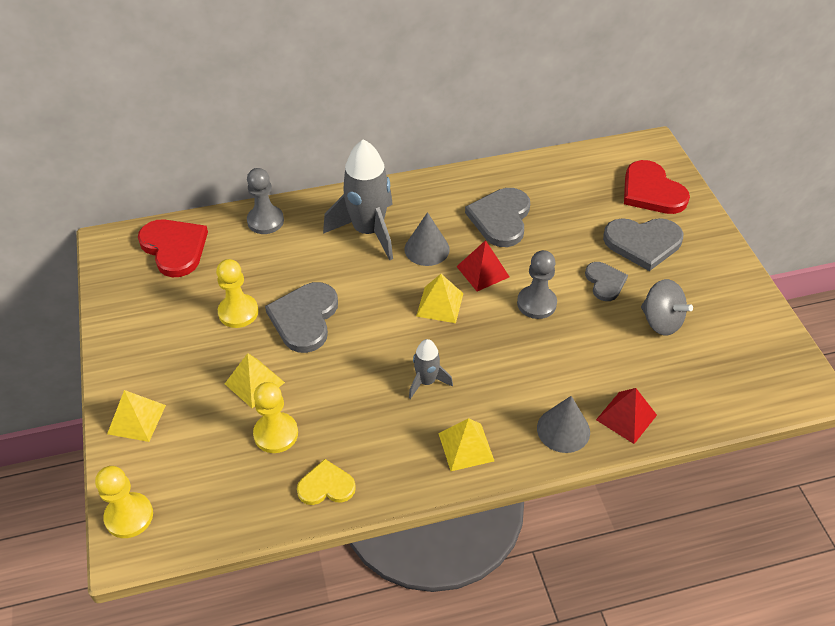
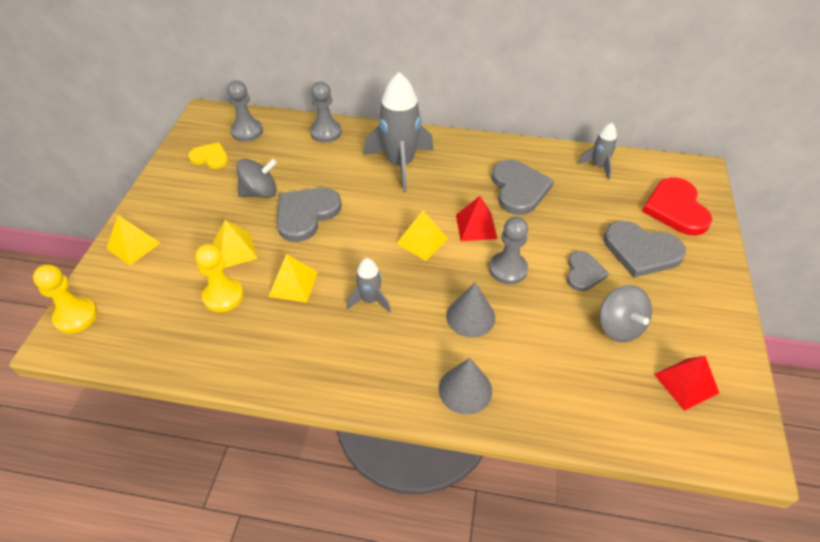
camera: 25 degrees right, 0 degrees up
(174, 248) = (247, 131): red heart -> grey pawn
(238, 312) = (260, 192): yellow pawn -> grey spinning top
(326, 486) = (232, 354): yellow heart -> yellow heart (210, 157)
(427, 249) = (439, 193): grey cone -> grey cone (470, 316)
(466, 447) = (368, 369): yellow pyramid -> yellow pyramid (293, 284)
(500, 219) = (518, 189): grey heart -> grey heart turned 135 degrees clockwise
(561, 170) = (598, 166): none -> grey rocket
(626, 417) = (533, 402): red pyramid -> red pyramid (686, 383)

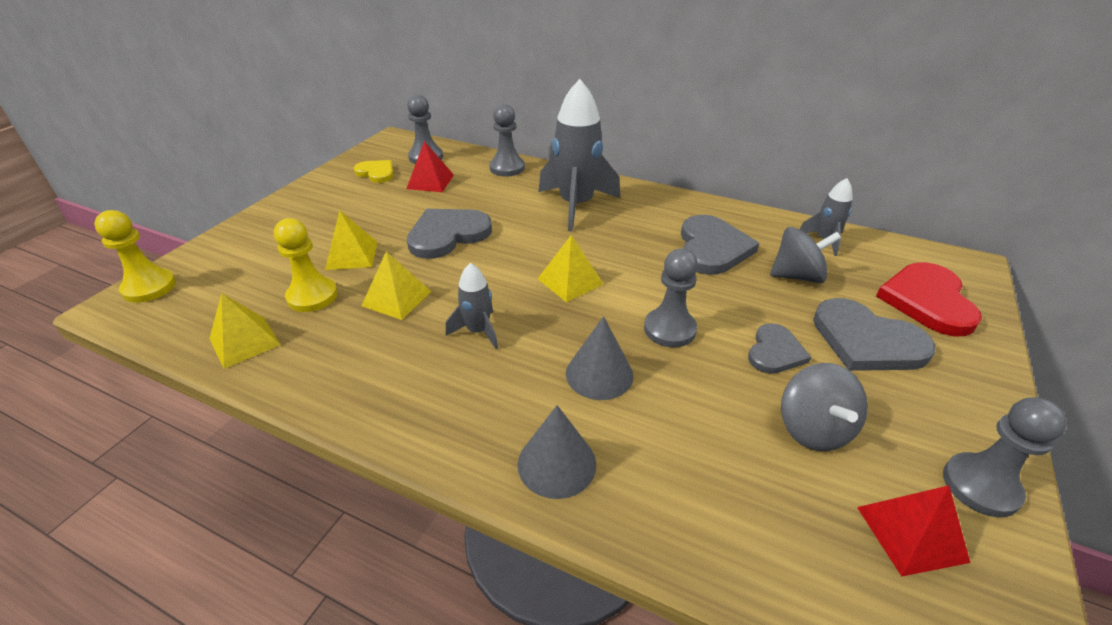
camera: 15 degrees right, 10 degrees down
(133, 245) = (251, 234): yellow pyramid -> yellow pyramid (244, 342)
(260, 192) = (409, 208): grey spinning top -> grey spinning top (797, 276)
(476, 226) = (644, 277): red pyramid -> red pyramid (430, 181)
(721, 343) = (980, 486): none -> grey pawn

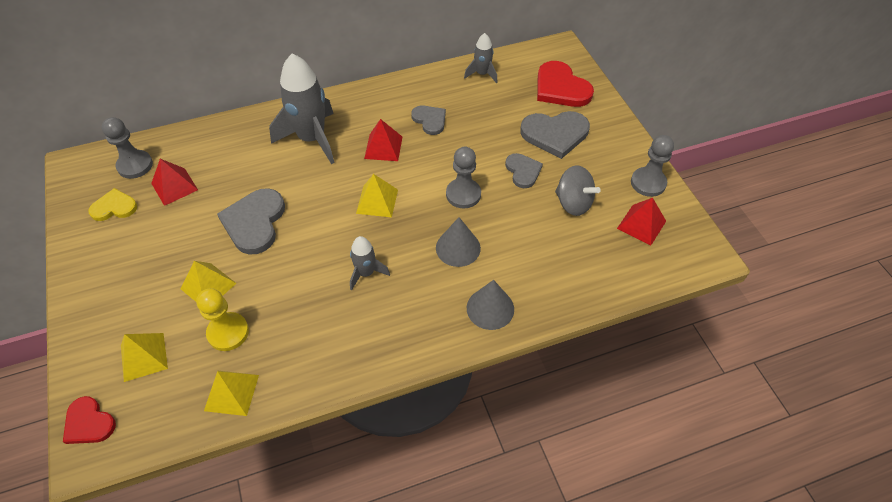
camera: 45 degrees left, 15 degrees up
(149, 287) = (89, 423): yellow pawn -> red heart
(397, 298) = (287, 291): yellow pyramid -> yellow pyramid (144, 356)
(507, 168) = (219, 135): grey pawn -> none
(634, 244) = (383, 147): none -> red pyramid
(712, 248) = (430, 120): grey heart -> grey heart, size x0.60
(797, 276) = (491, 111): grey spinning top -> none

